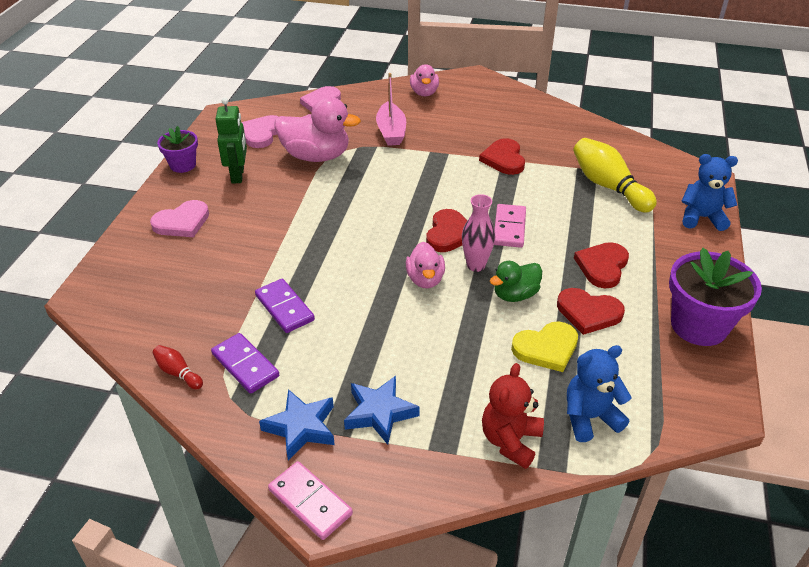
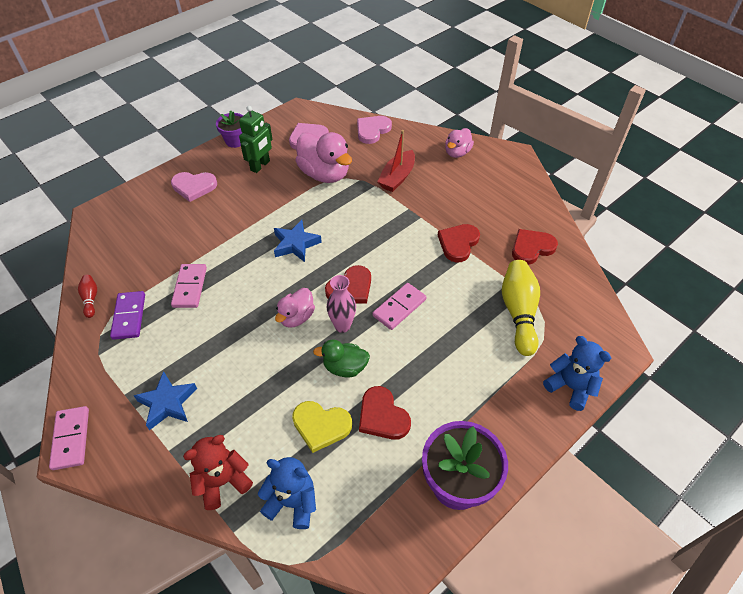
camera: 35 degrees right, 10 degrees up
(284, 308) = (190, 287): purple domino -> pink domino
(301, 428) = (115, 383): blue star -> blue star (295, 244)
(391, 132) = (397, 177): pink boat -> red boat
(602, 266) = (435, 382): red heart -> red heart (531, 248)

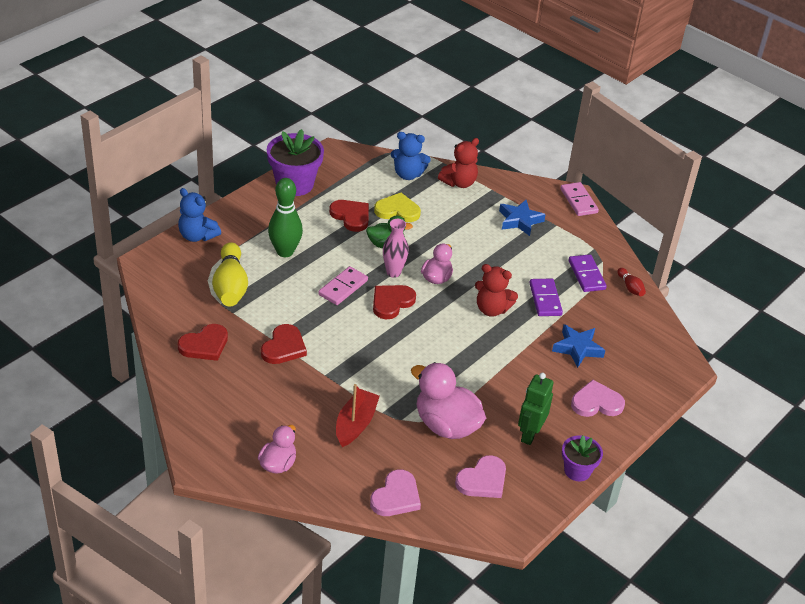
camera: 170 degrees right, 10 degrees down
(190, 287) = (545, 299): pink domino -> purple domino
(250, 277) = (492, 309): none -> red teddy bear
(295, 244) = (457, 341): blue star -> blue star (577, 348)
(463, 359) = (285, 252): none -> green bowling pin

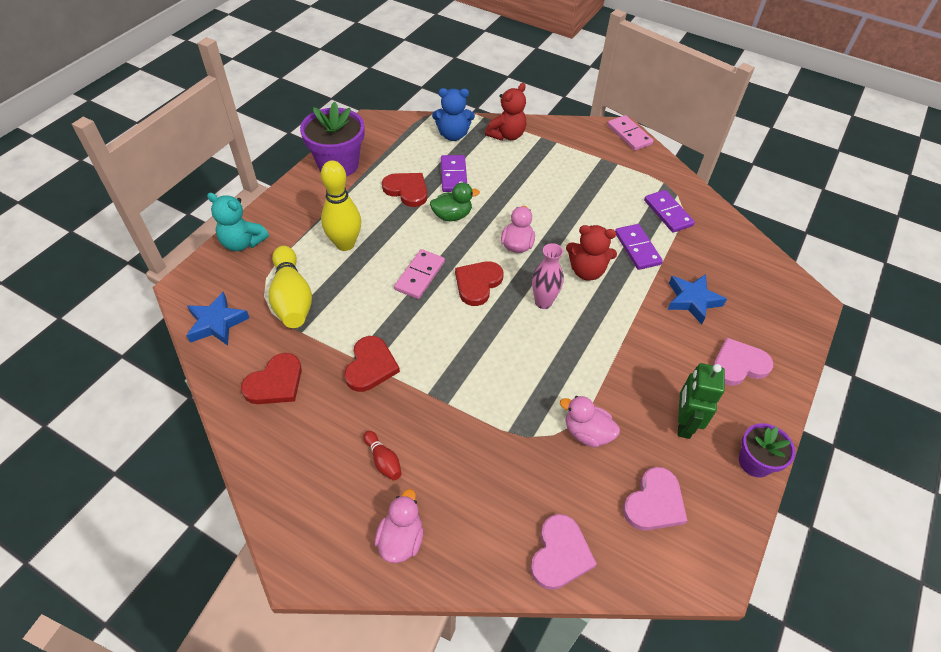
camera: 10 degrees left, 10 degrees up
(197, 236) = (242, 243): blue teddy bear -> turquoise teddy bear
(285, 252) = (345, 244): green bowling pin -> yellow bowling pin
(355, 424) = (481, 455): red boat -> none
(393, 272) = (469, 247): pink vase -> pink vase (543, 302)
(397, 210) = (453, 175): yellow heart -> purple domino
(446, 425) = (587, 433): pink duck -> pink duck, size x0.58
(520, 221) = (580, 165): blue star -> blue star (217, 323)
(630, 287) = (716, 219): red bowling pin -> red bowling pin (383, 460)

